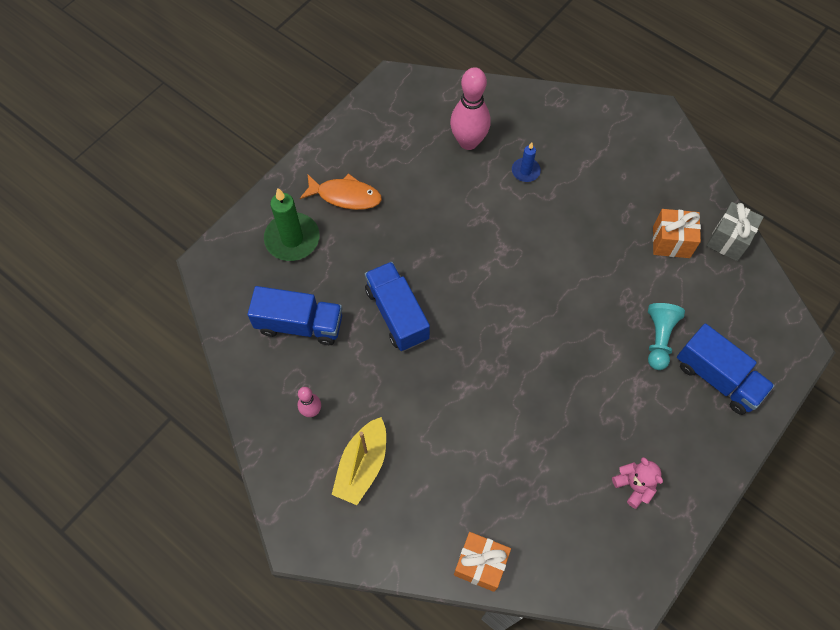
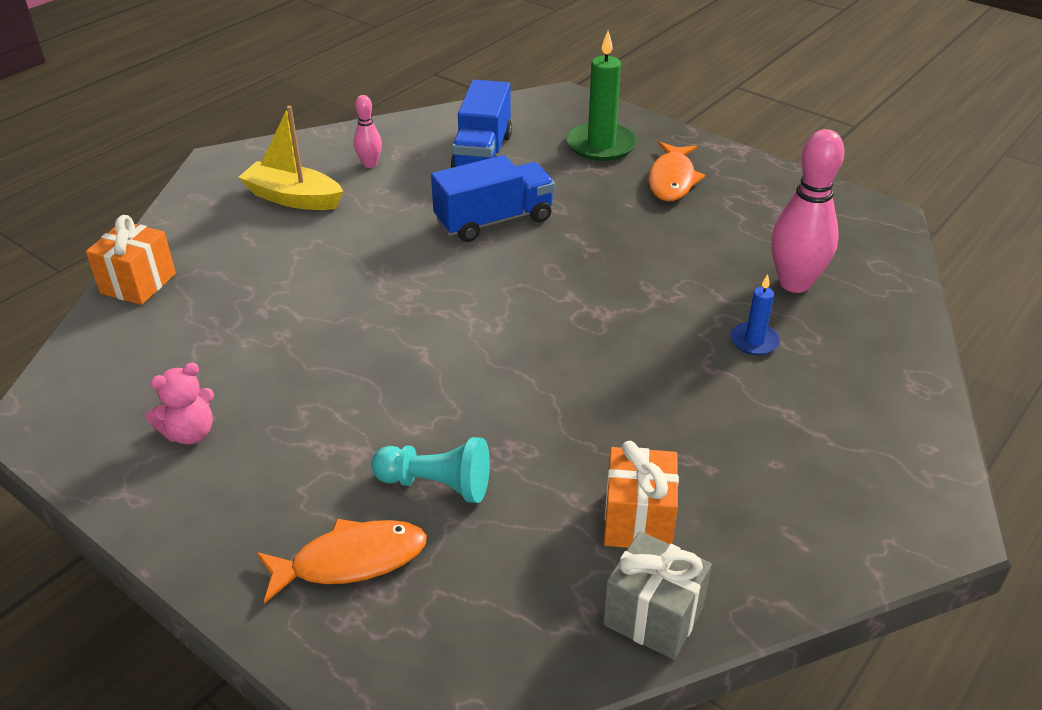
camera: 90 degrees right, 25 degrees down
(717, 378) = (351, 560): blue truck -> orange fish

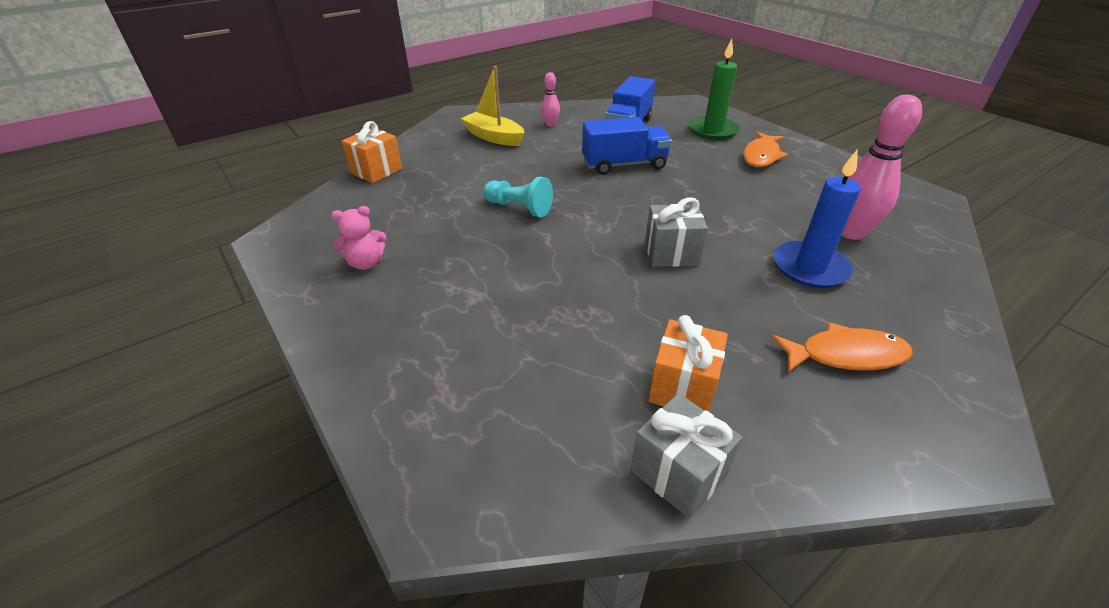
camera: 15 degrees right, 0 degrees up
(351, 560) = (440, 372): orange fish -> orange fish (845, 355)
(436, 484) = (526, 328): turquoise pawn -> turquoise pawn (519, 208)
(587, 349) = (671, 253): none -> grey gift
(754, 341) = (810, 268): blue candle -> blue candle, size x1.84

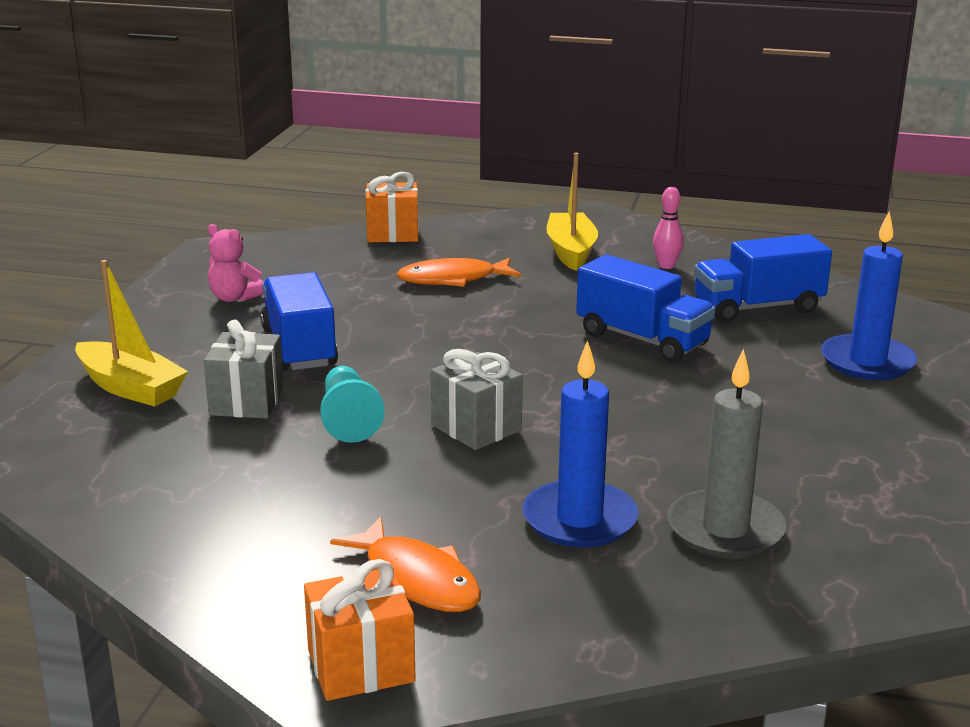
camera: 50 degrees right, 15 degrees down
(440, 372) = (130, 388): none -> yellow boat
(483, 269) = (299, 348): none -> blue truck
(519, 208) = (437, 321): turquoise pawn -> turquoise pawn (348, 419)
(678, 473) = (126, 529): grey gift -> grey gift (247, 401)
(683, 387) = (244, 500): orange gift -> orange gift (361, 666)
(713, 130) = (867, 362): green candle -> blue candle
(761, 156) = (852, 416): orange fish -> orange fish (453, 279)
(850, 232) = (725, 530): pink bowling pin -> grey candle

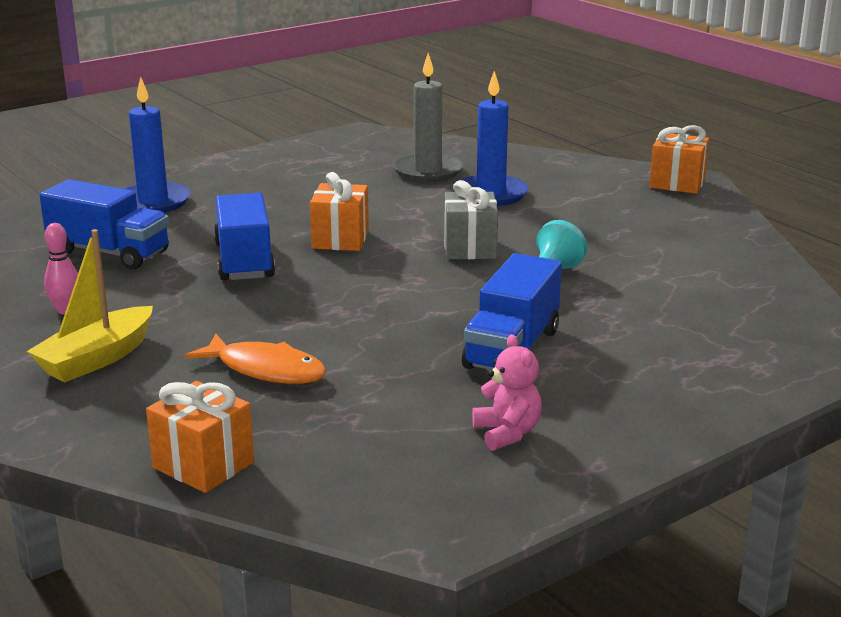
camera: 140 degrees left, 0 degrees up
(130, 388) = (697, 362): yellow boat -> none
(247, 401) = (608, 317): grey gift -> none
(417, 579) = (612, 199): orange fish -> none
(613, 390) = (340, 239): none -> orange gift

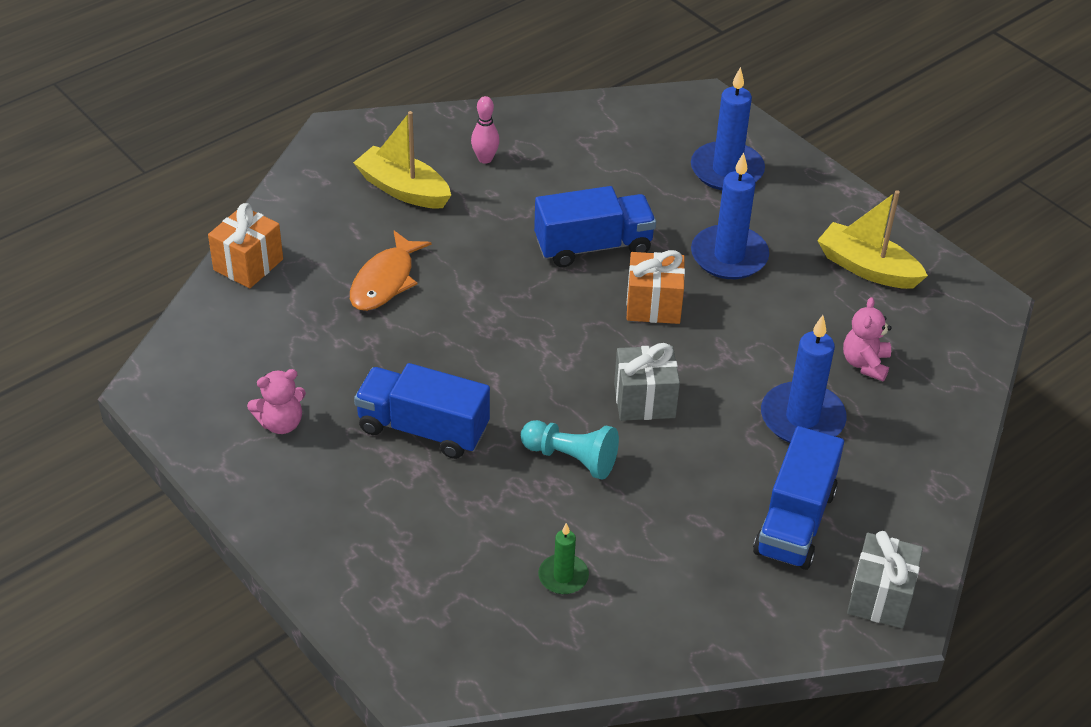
camera: 85 degrees right, 20 degrees up
(109, 253) = (601, 162): blue truck -> blue truck (794, 522)
(279, 207) = (729, 256): none -> blue candle
(311, 163) = (867, 268): none -> yellow boat
(427, 171) = (865, 363): grey candle -> pink teddy bear
(677, 183) = (880, 597): orange gift -> grey gift
(694, 288) = (563, 576): none -> green candle

